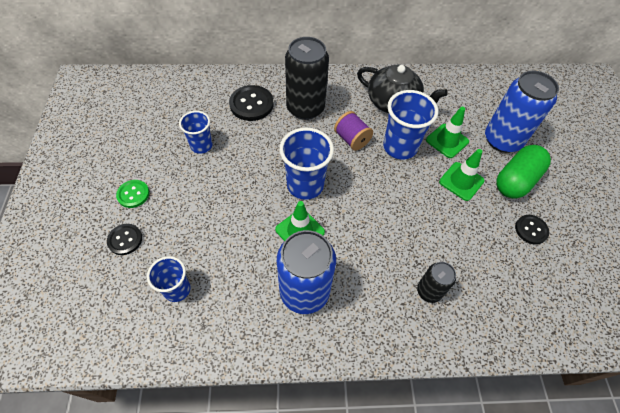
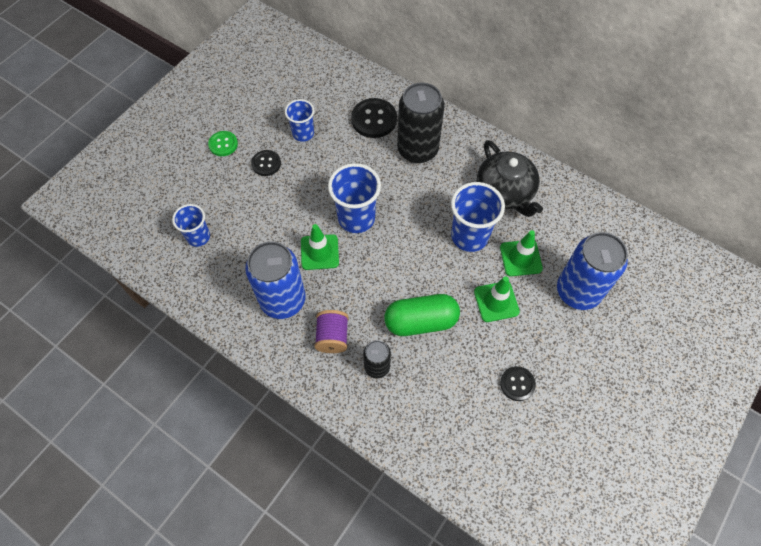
camera: 40 degrees right, 5 degrees up
(125, 240) = (192, 177): black button -> black button (266, 164)
(352, 139) = (432, 203): purple spool -> purple spool (332, 337)
(516, 180) = (550, 334): green capsule -> green capsule (421, 321)

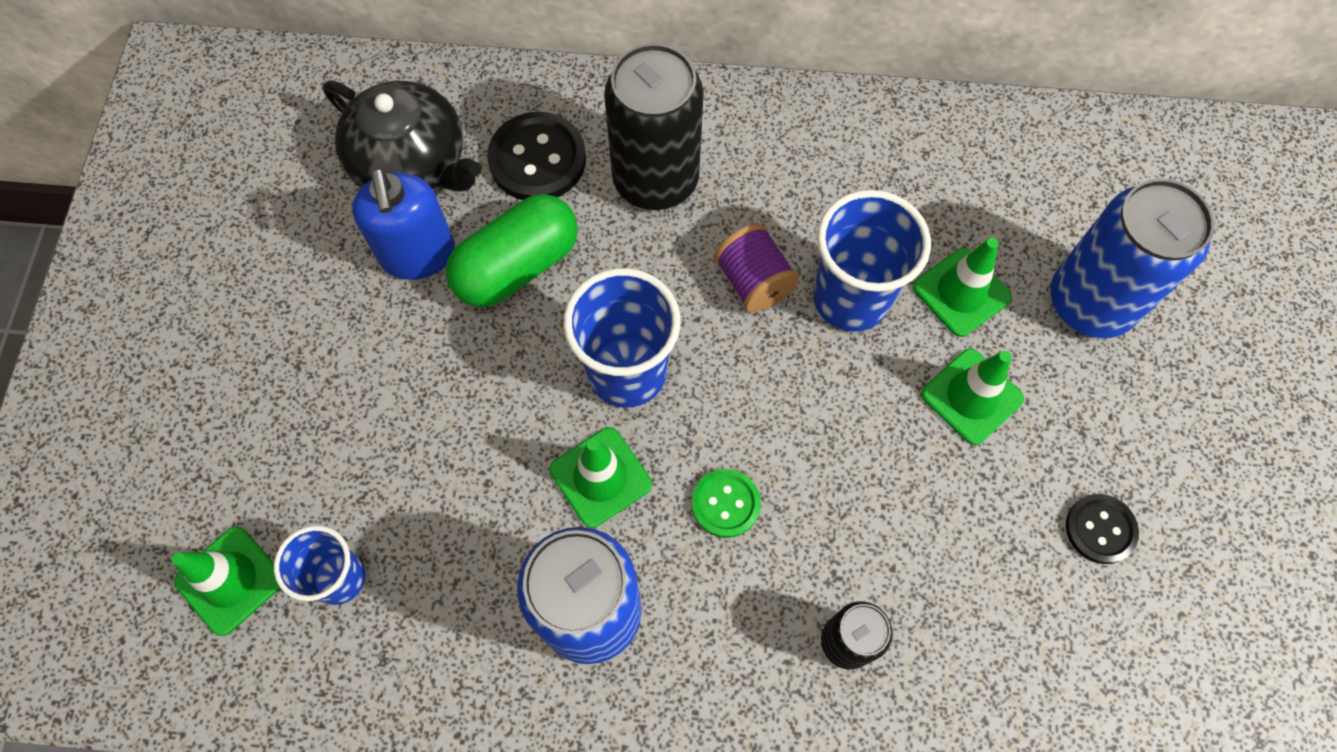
camera: 30 degrees left, 5 degrees up
(160, 217) = (230, 580): none -> green traffic cone
(223, 144) = (268, 357): green button -> green button (725, 504)
(266, 164) = (382, 353): black button -> none
(303, 133) = (418, 255): blue cup -> blue soap dispenser
(332, 337) = (730, 632): purple spool -> purple spool (753, 281)
(421, 321) = (868, 508): green capsule -> green capsule (517, 266)
(505, 191) = (859, 181): black teapot -> black teapot (411, 162)

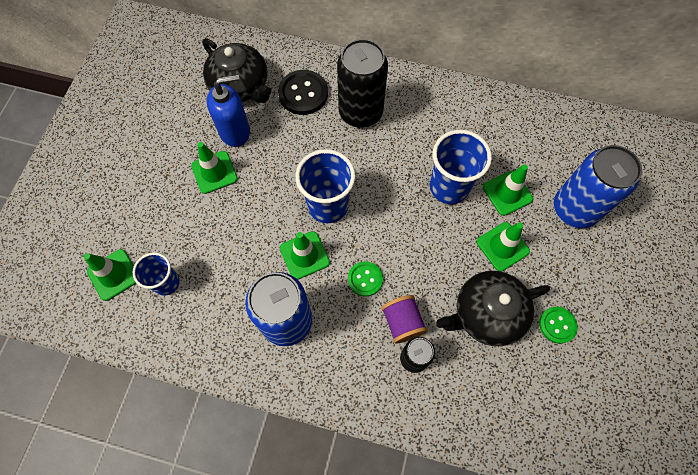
camera: 10 degrees right, 0 degrees up
(393, 342) = (214, 172): none -> green traffic cone
(418, 255) = (235, 131): blue soap dispenser -> blue soap dispenser turned 105 degrees counterclockwise
(517, 266) = (283, 144): green capsule -> none
(753, 281) = (400, 171): purple spool -> purple spool (402, 322)
(967, 530) = (487, 313): none -> black teapot
(1100, 529) = (557, 325): black button -> green button

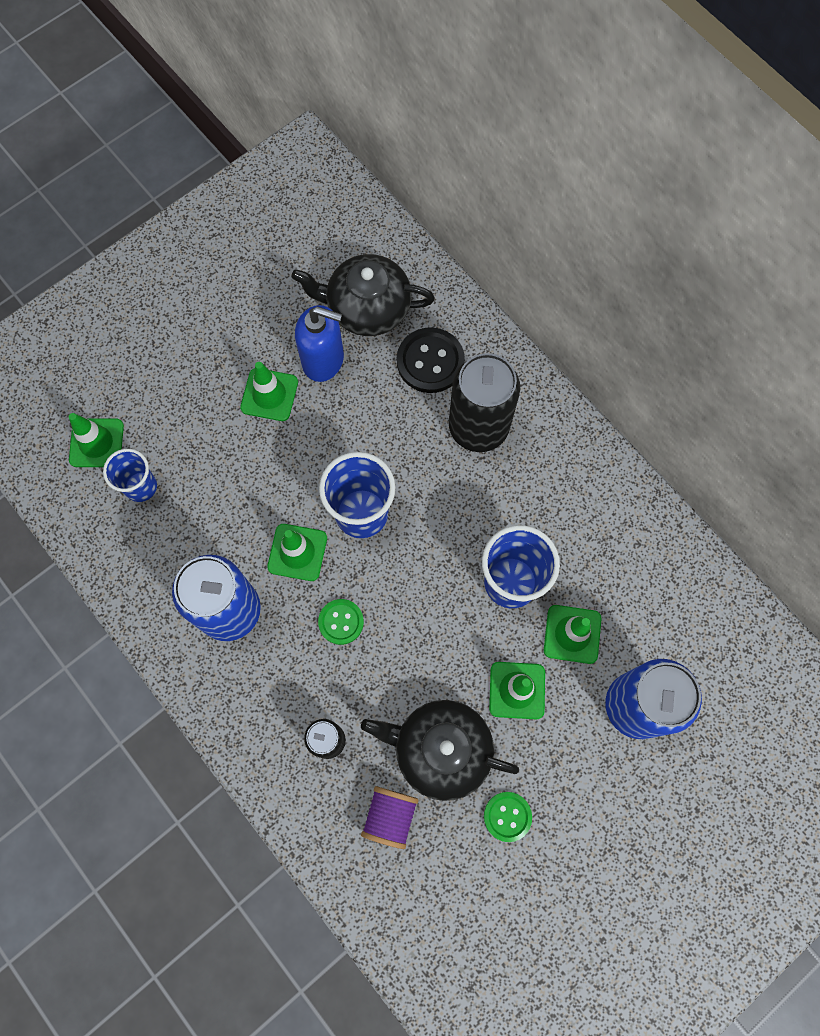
camera: 35 degrees right, 5 degrees up
(240, 86) = (367, 307): black teapot -> black teapot turned 105 degrees clockwise
(402, 322) = (345, 695): purple spool -> purple spool (390, 816)

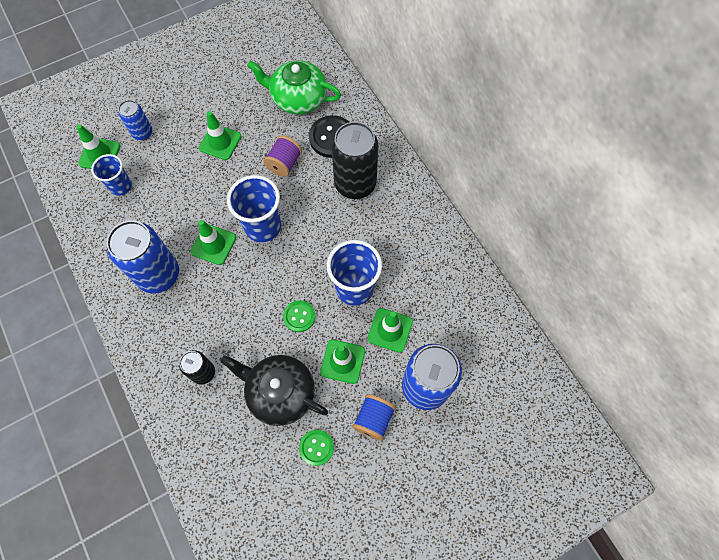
camera: 10 degrees right, 5 degrees down
(151, 398) = (142, 133): none -> blue can
(323, 360) = (261, 126): blue soap dispenser -> none
(341, 622) = (231, 295): green button -> green button (299, 316)
(367, 307) = (298, 98): black teapot -> green teapot
(390, 816) = (233, 432): purple spool -> purple spool (284, 163)
(576, 763) = (373, 419): none -> blue spool

